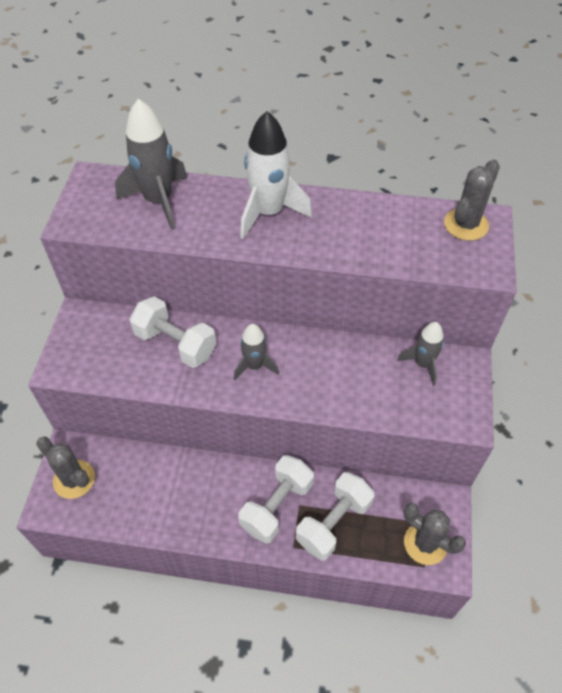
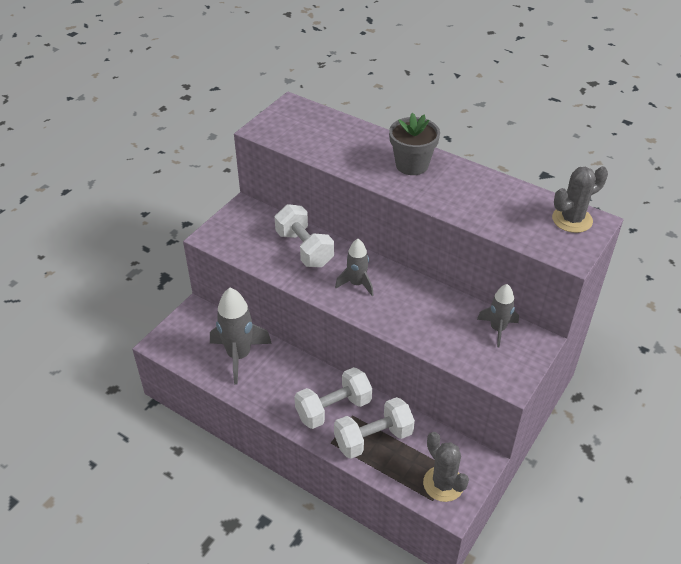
camera: 25 degrees right, 10 degrees down
(74, 479) = (189, 332): grey cactus -> none
(158, 201) = (332, 133): grey rocket -> grey rocket (239, 356)
(269, 213) = (412, 165): white rocket -> grey flower pot

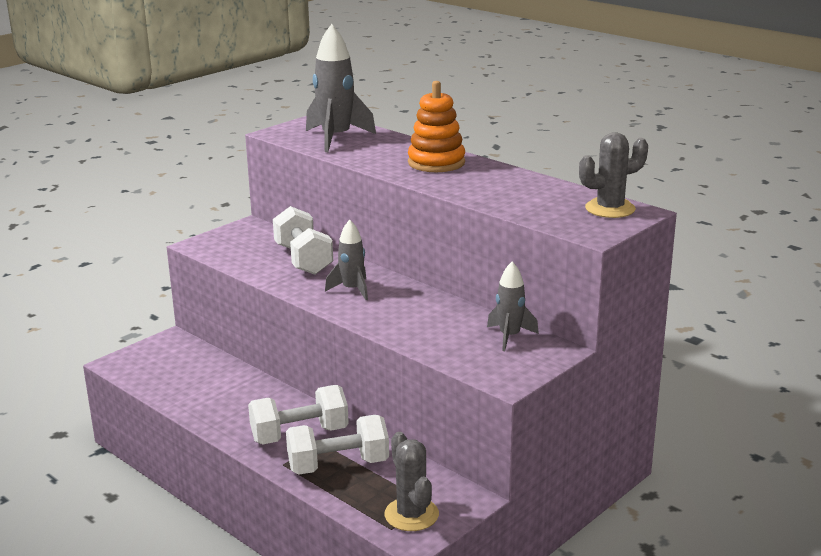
camera: 10 degrees right, 20 degrees down
(239, 356) = (205, 380): grey rocket -> grey rocket (336, 138)
(412, 165) = (436, 163): grey flower pot -> orange stacking toy

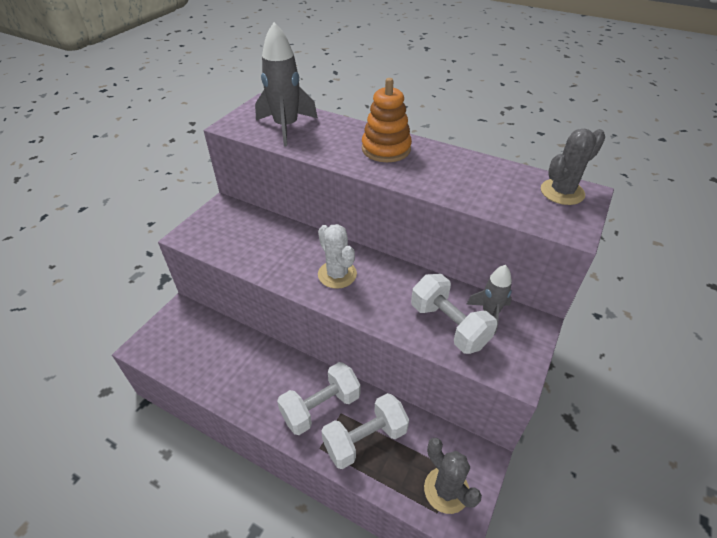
camera: 15 degrees left, 20 degrees up
(303, 260) = (282, 242): white dumbbell -> white dumbbell (449, 325)
(352, 290) = (337, 274): grey rocket -> white cactus

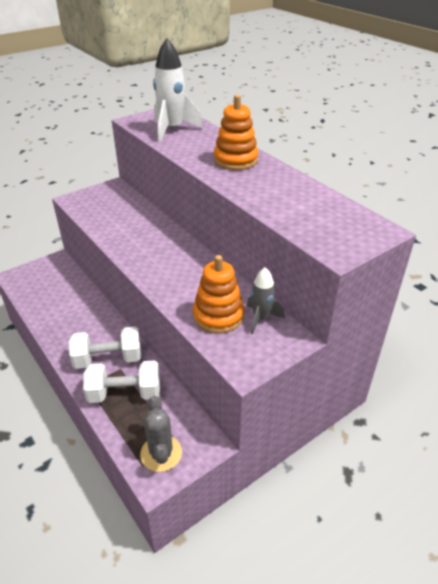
camera: 25 degrees right, 5 degrees down
(286, 127) = (172, 129): grey rocket -> white rocket
(337, 274) = (160, 254): white cactus -> none
(449, 325) = (218, 316): white dumbbell -> orange stacking toy
(562, 192) = (359, 224): grey cactus -> none

